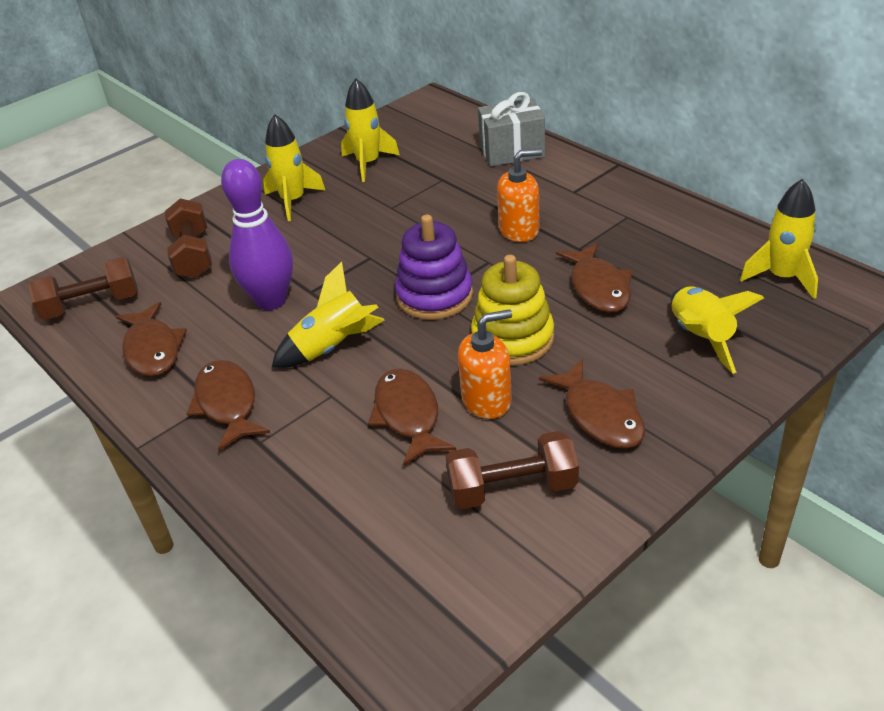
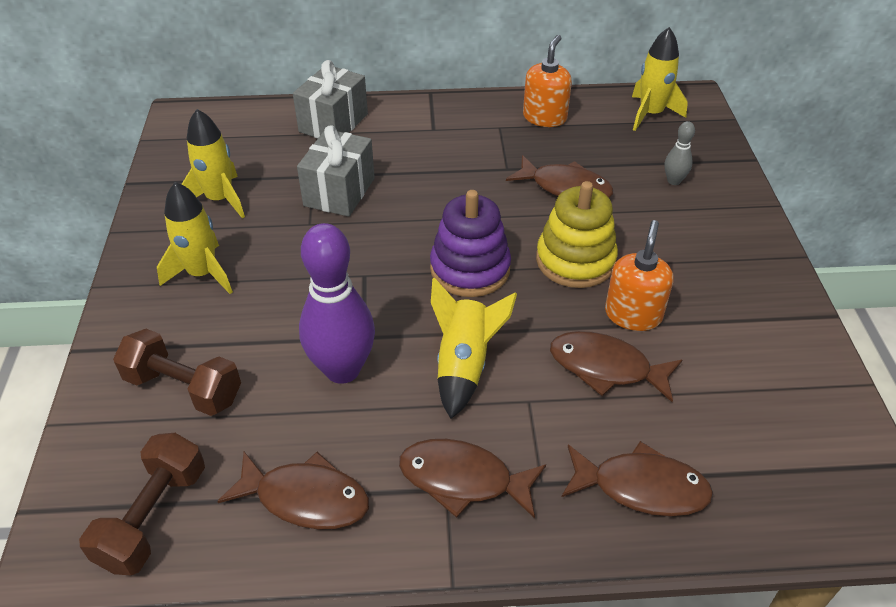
camera: 55 degrees left, 5 degrees up
(440, 198) = (339, 192): none -> grey gift
(512, 488) = (744, 358): brown dumbbell -> none
(519, 230) = (444, 180): orange soap dispenser -> orange soap dispenser (544, 117)
(600, 415) = (707, 270): brown fish -> brown fish (641, 487)
(700, 338) = (674, 181): yellow rocket -> grey bowling pin

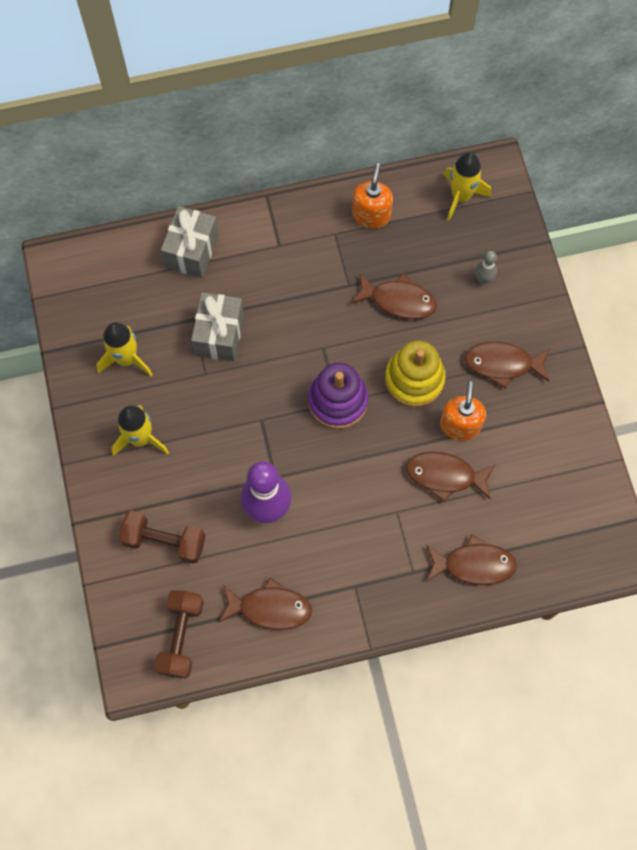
camera: 10 degrees left, 25 degrees up
(463, 479) = (364, 578): brown fish -> brown fish (502, 364)
(464, 365) = (349, 489): yellow rocket -> none

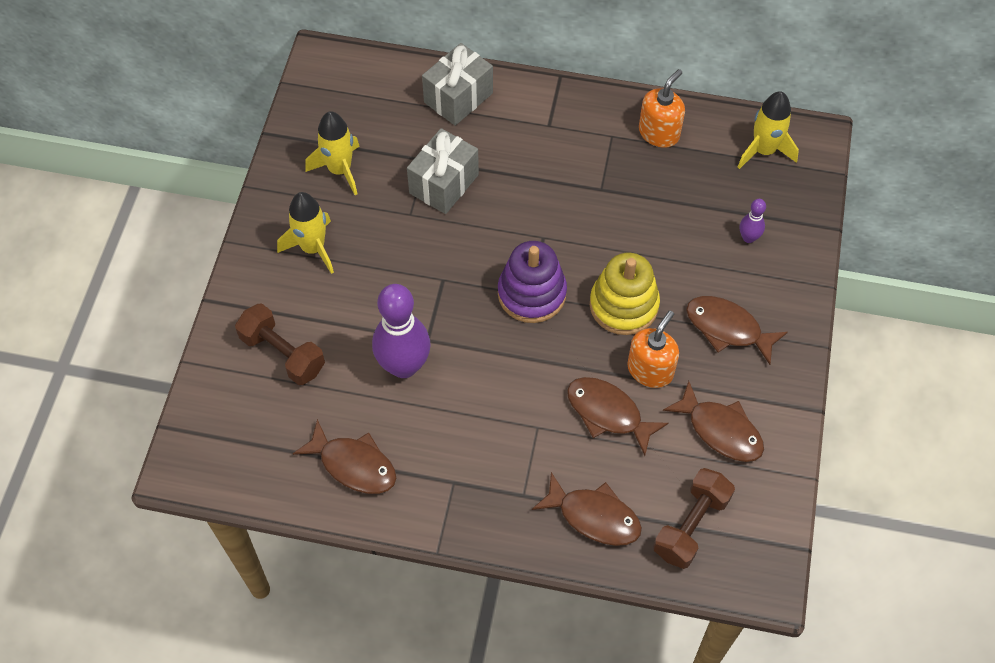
camera: 25 degrees right, 10 degrees down
(181, 637) = (248, 453): brown dumbbell -> brown dumbbell (691, 525)
(398, 300) = (646, 223): brown fish -> brown fish (720, 430)
(483, 279) = (748, 238): grey bowling pin -> purple bowling pin

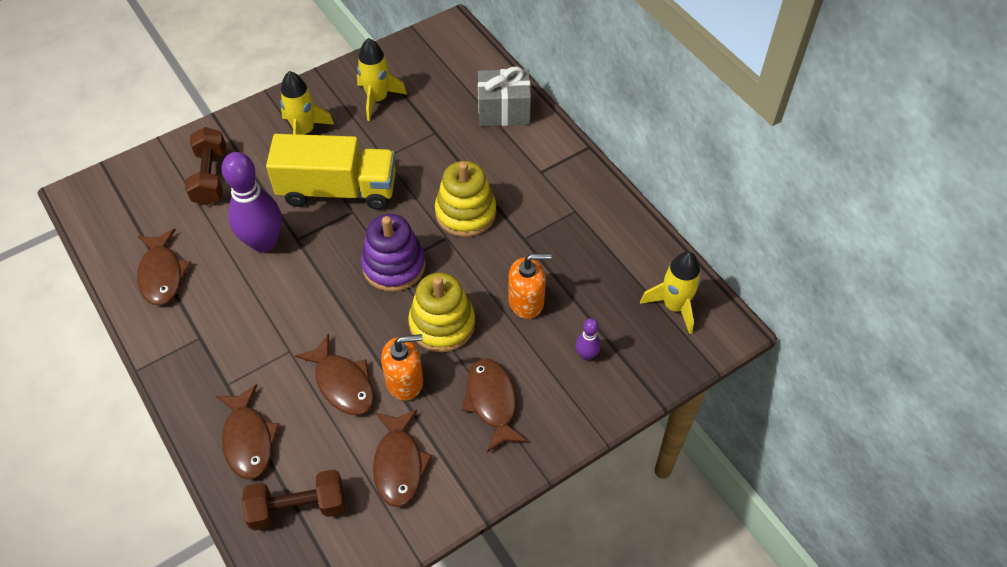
camera: 45 degrees right, 5 degrees down
(408, 272) = (338, 190): none -> yellow truck
(444, 184) = (427, 155): grey gift -> none
(533, 206) = (465, 213): none -> yellow stacking toy
(608, 413) = (342, 383): brown fish -> brown fish turned 150 degrees clockwise
(659, 133) = (611, 234): orange soap dispenser -> orange soap dispenser (526, 301)

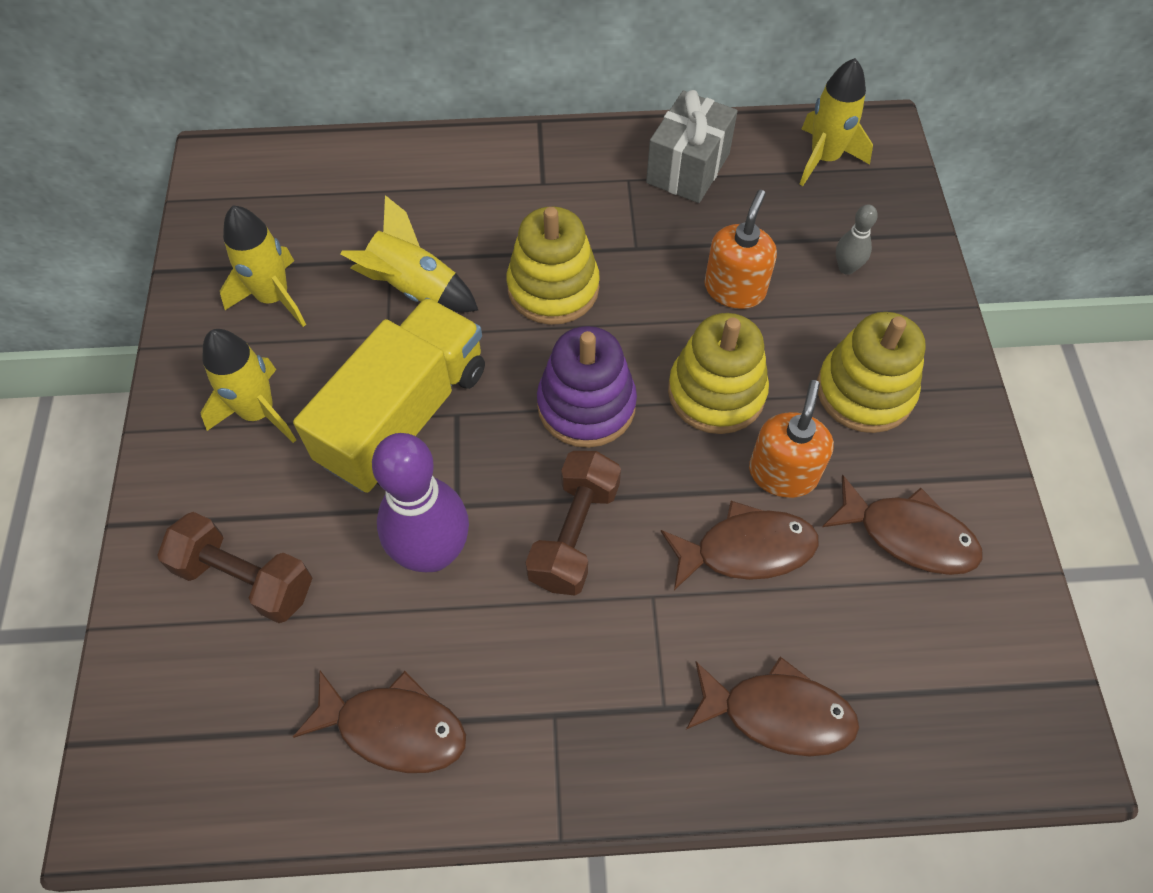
camera: 60 degrees left, 5 degrees up
(298, 507) = (921, 689): brown dumbbell -> brown dumbbell (574, 534)
(423, 152) = (414, 288): none -> yellow rocket
(492, 402) = (864, 391): brown fish -> yellow stacking toy
(504, 111) = (414, 173): grey gift -> grey gift (688, 168)
(586, 355) = (846, 268): purple bowling pin -> grey bowling pin

